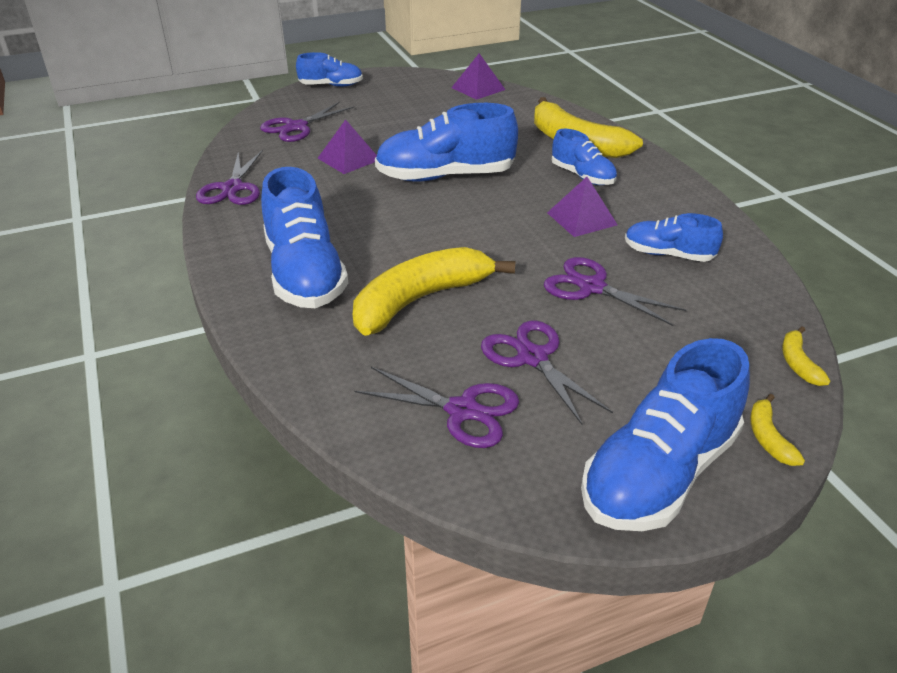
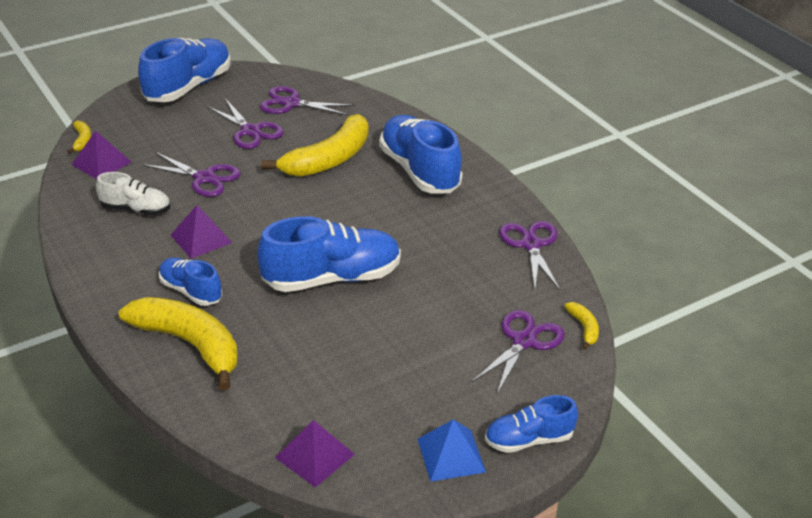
camera: 170 degrees right, 0 degrees up
(348, 159) = (439, 294): purple pyramid -> purple pyramid (101, 163)
(387, 83) = (451, 455): none -> blue pyramid
(668, 254) = (136, 209): blue shoe -> white shoe
(768, 438) = (123, 104): yellow banana -> yellow banana (584, 328)

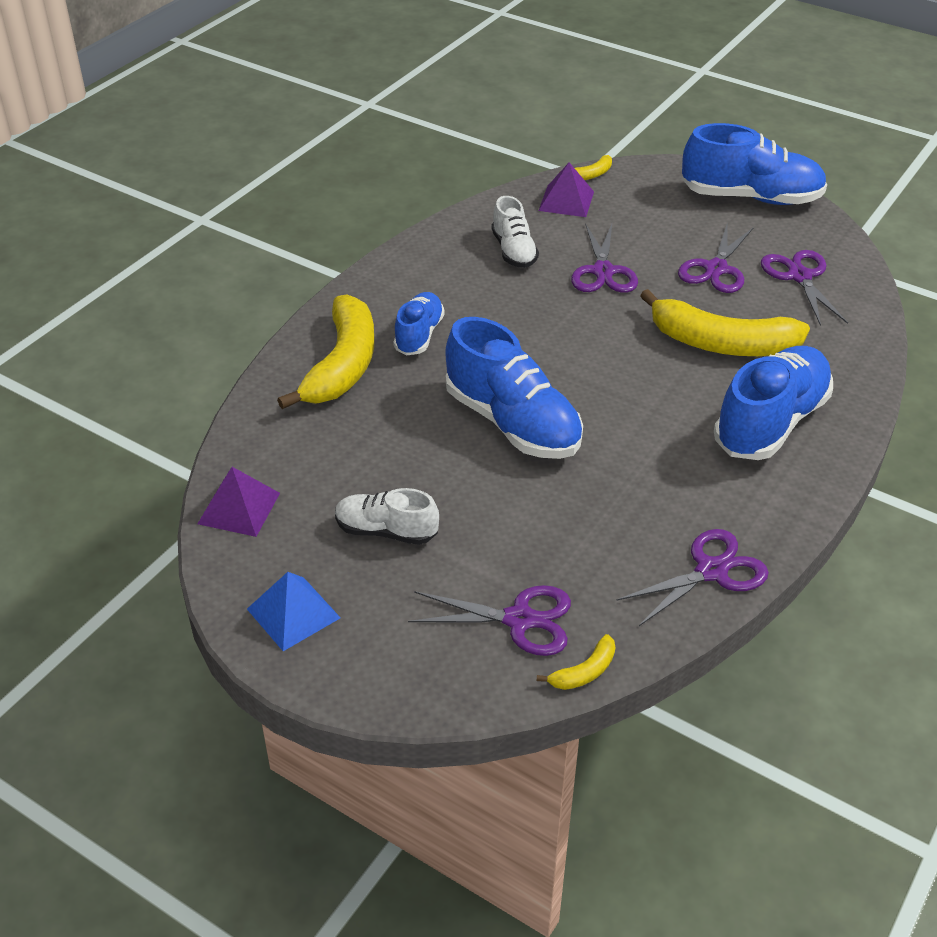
camera: 65 degrees right, 5 degrees up
(201, 238) = (503, 309): purple pyramid -> none
(398, 378) = (386, 531): none -> white shoe
(529, 440) = (353, 674): blue shoe -> none

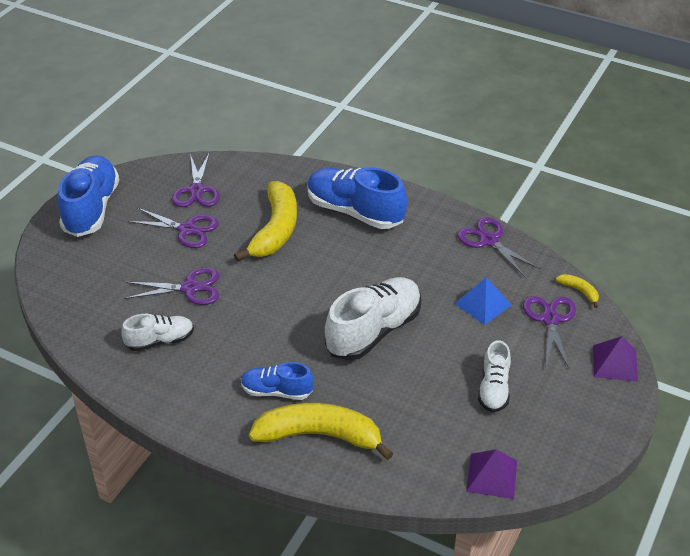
camera: 95 degrees left, 0 degrees up
(293, 613) = (579, 428): blue pyramid -> blue pyramid (482, 304)
(512, 423) = (374, 331): blue shoe -> white shoe
(566, 201) = (86, 311): purple pyramid -> purple pyramid (615, 363)
(590, 175) = (46, 297): yellow banana -> none
(799, 277) = (196, 190): purple scissors -> purple scissors turned 75 degrees counterclockwise

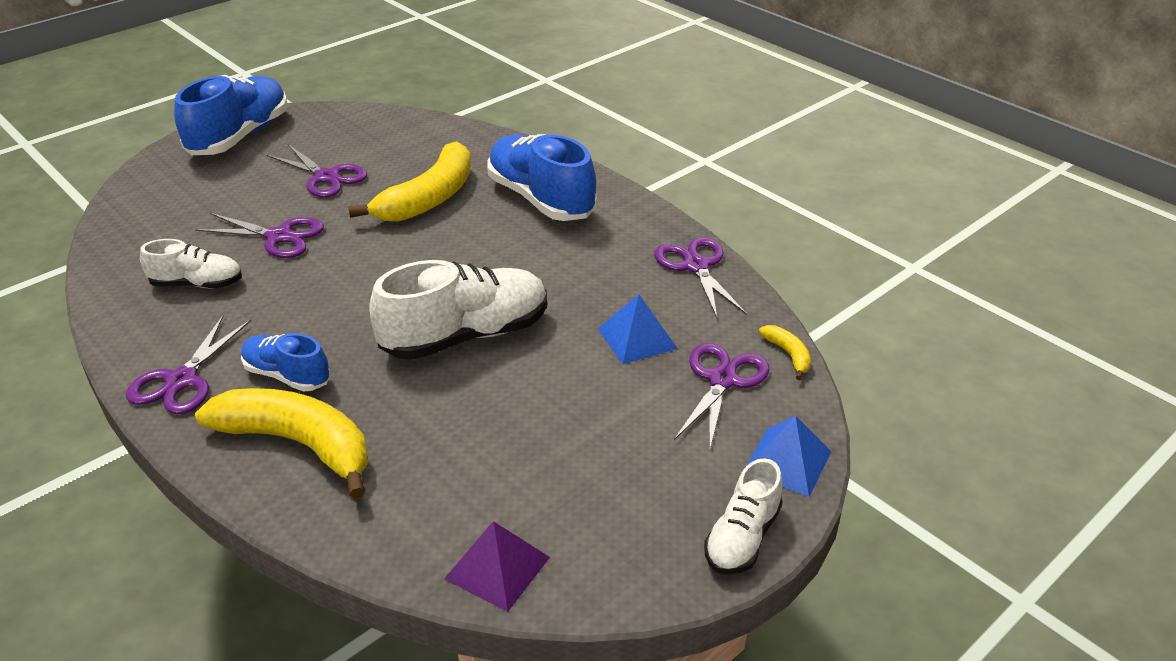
camera: 20 degrees right, 5 degrees down
(196, 190) = (369, 142): purple scissors -> purple scissors (182, 380)
(493, 389) = (580, 449): white shoe -> white shoe (742, 538)
(615, 363) = (787, 461): purple pyramid -> blue pyramid

